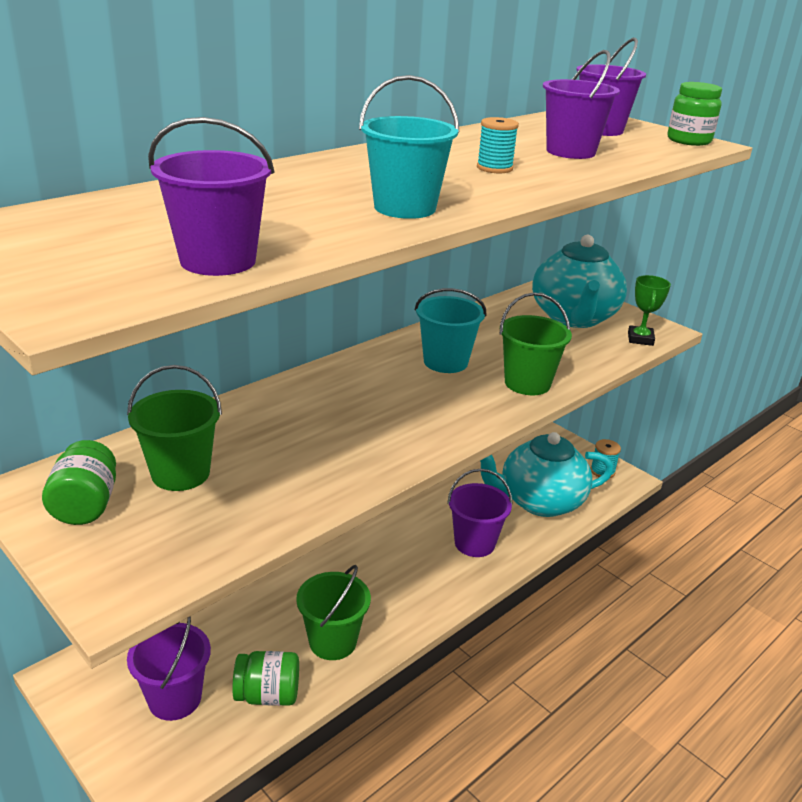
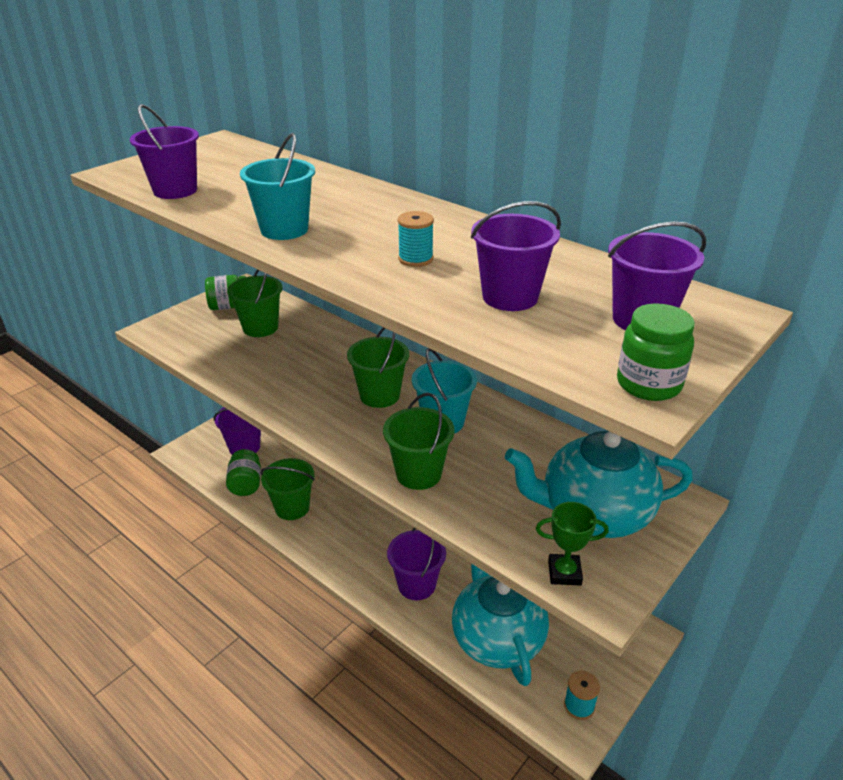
camera: 85 degrees right, 5 degrees up
(390, 392) = (379, 395): none -> green bucket

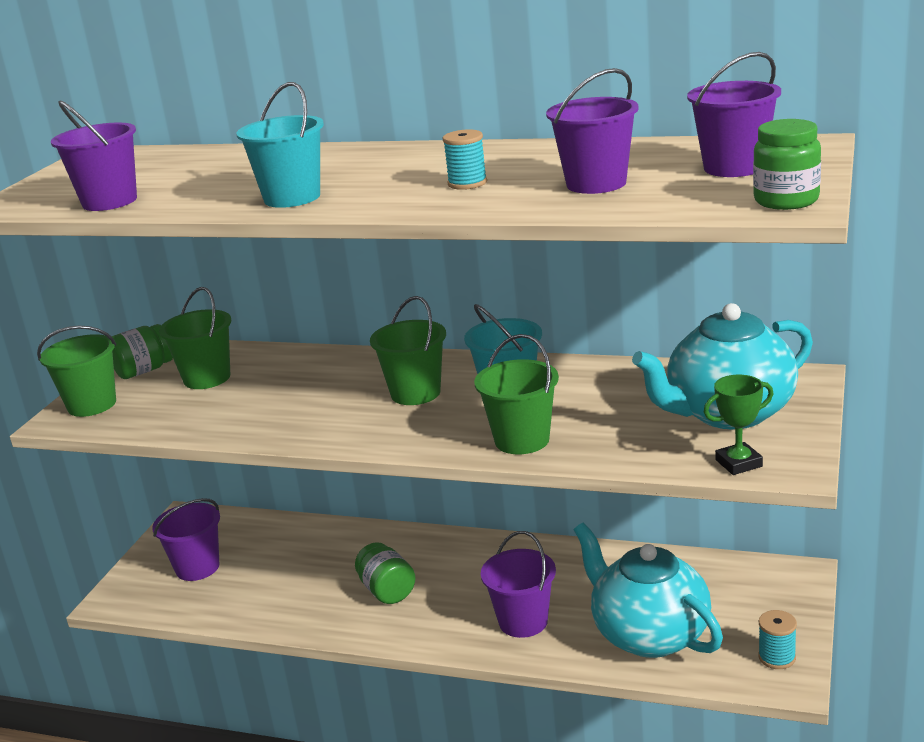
camera: 20 degrees left, 10 degrees down
(246, 484) = (230, 603): green jar -> green jar (387, 591)
(292, 507) = (311, 605): green bucket -> green bucket (92, 405)

